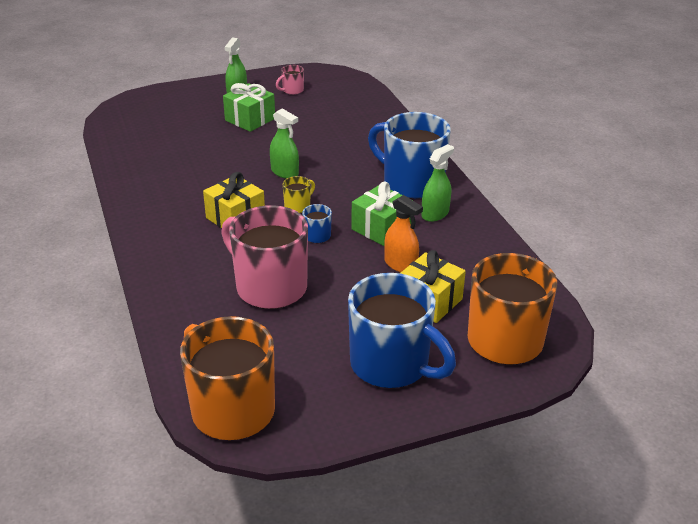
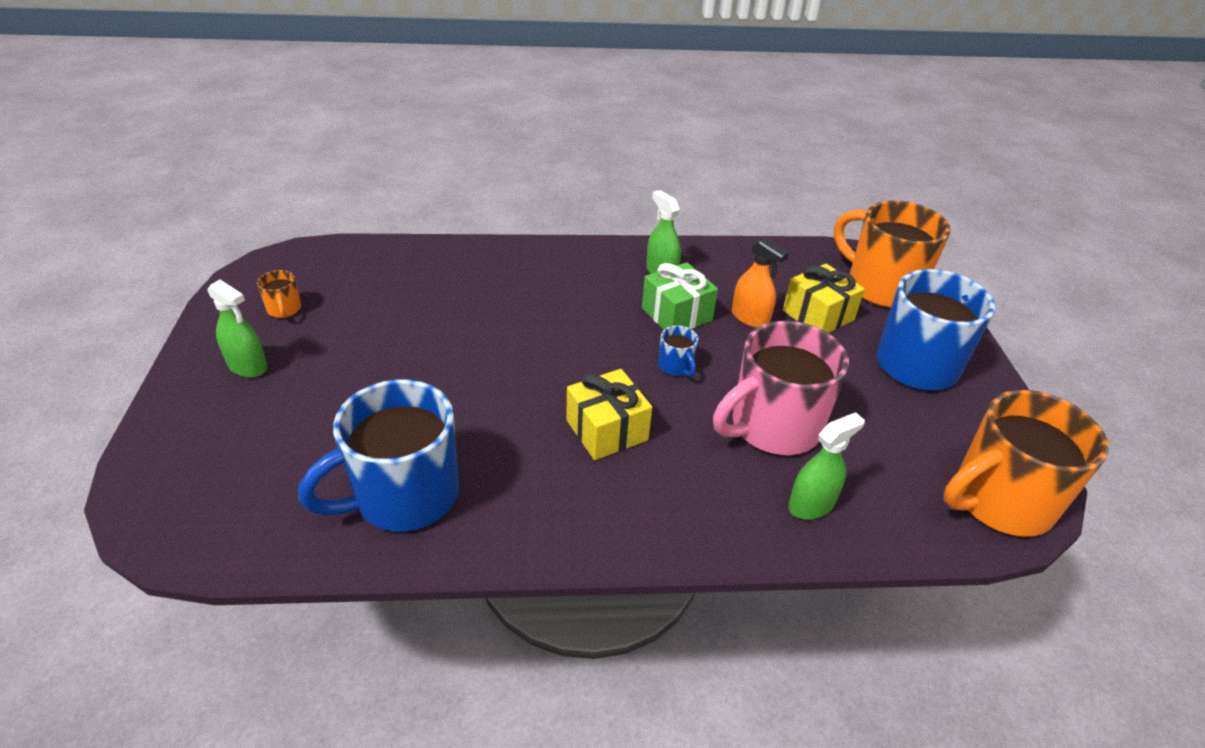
camera: 75 degrees left, 5 degrees up
(250, 119) = (339, 367): green gift -> none
(285, 172) = (512, 362): green spray bottle -> green spray bottle (811, 504)
(292, 90) = (284, 310): pink mug -> orange mug
(298, 206) = (602, 367): yellow mug -> none
(400, 264) = (750, 318): orange spray bottle -> orange spray bottle turned 75 degrees clockwise
(411, 183) = (591, 271): blue mug -> blue mug (403, 496)

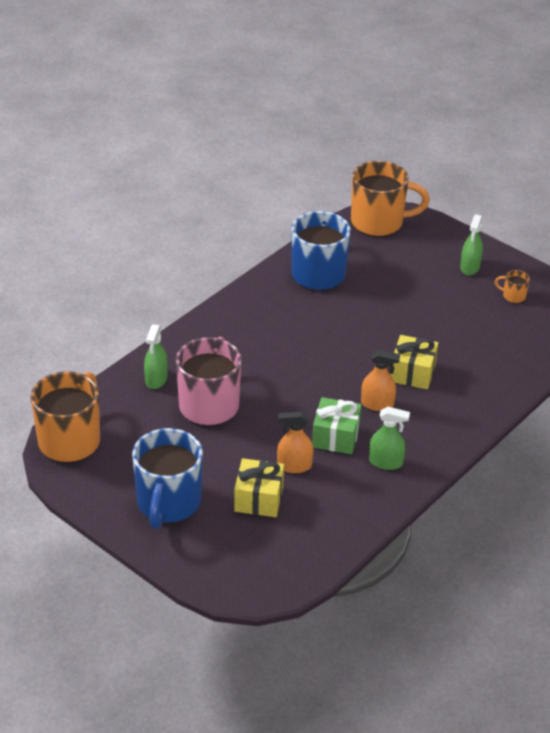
camera: 135 degrees right, 0 degrees up
(247, 366) = (470, 267): green spray bottle -> green spray bottle turned 60 degrees counterclockwise
(594, 313) = (377, 404): none -> orange spray bottle
(606, 430) = (281, 349): yellow gift -> yellow gift (412, 373)
(676, 366) = (293, 403): blue mug -> none
(881, 287) = (244, 559): orange mug -> orange mug (379, 222)

